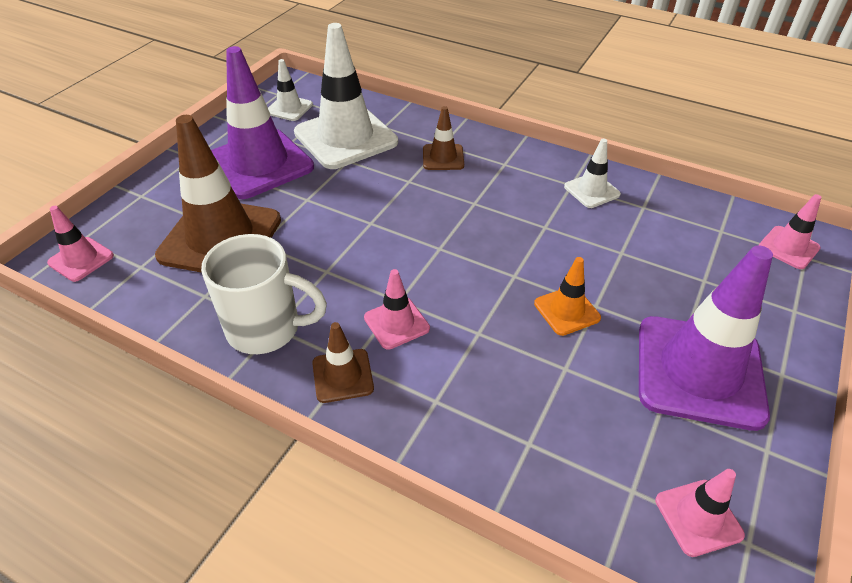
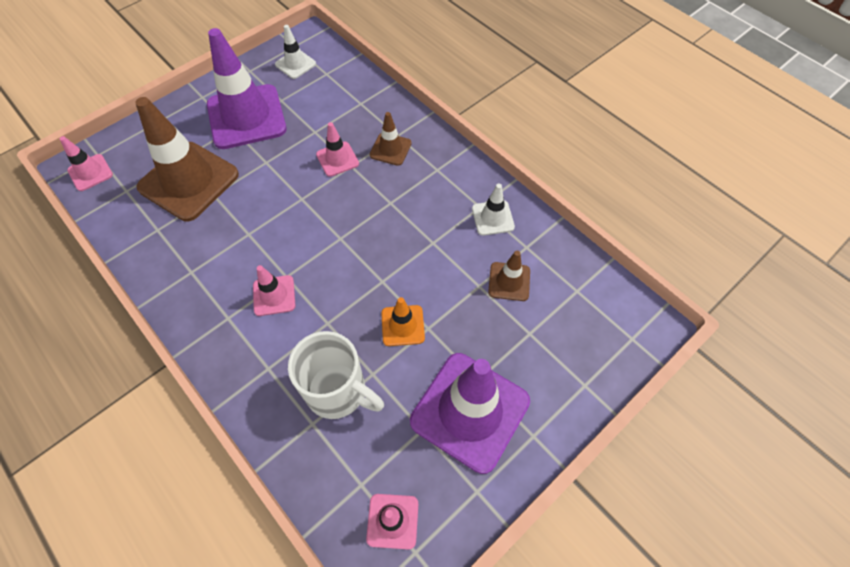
camera: 20 degrees right, 15 degrees up
(266, 329) = (184, 271): white mug -> white mug (338, 391)
(342, 376) = (216, 327): brown traffic cone -> brown traffic cone (509, 281)
(346, 137) = (324, 107): white traffic cone -> none
(788, 247) = (623, 325): pink traffic cone -> pink traffic cone (337, 159)

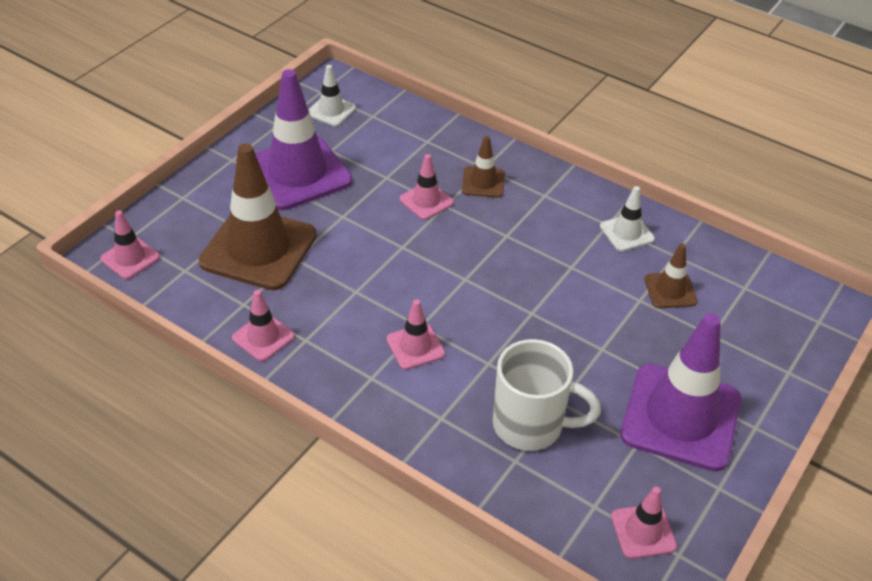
camera: 15 degrees left, 15 degrees down
(159, 263) = (263, 337): none -> pink traffic cone
(403, 325) = (573, 351): orange traffic cone -> none

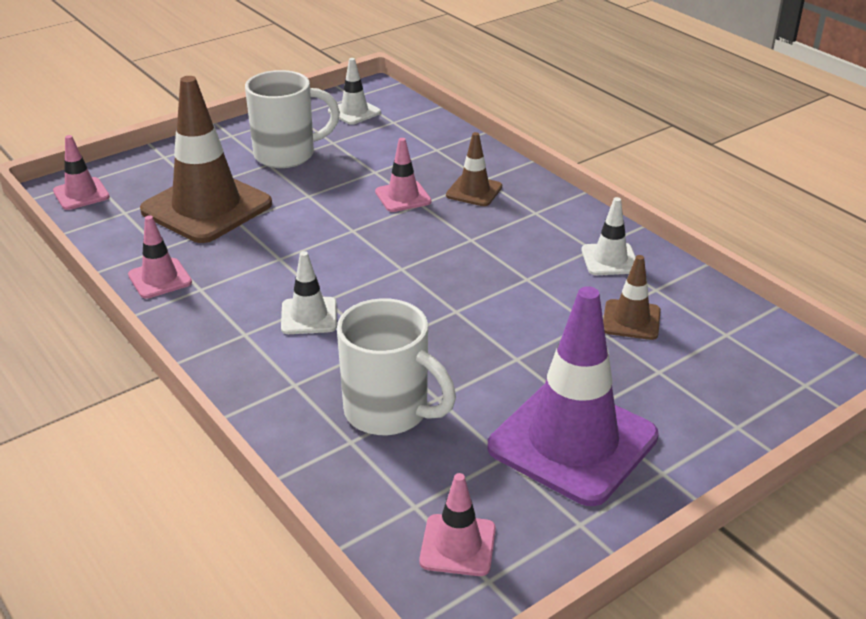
camera: 20 degrees right, 10 degrees down
(297, 173) = (287, 155): purple traffic cone -> white mug
(415, 346) = (309, 316): pink traffic cone -> white traffic cone

